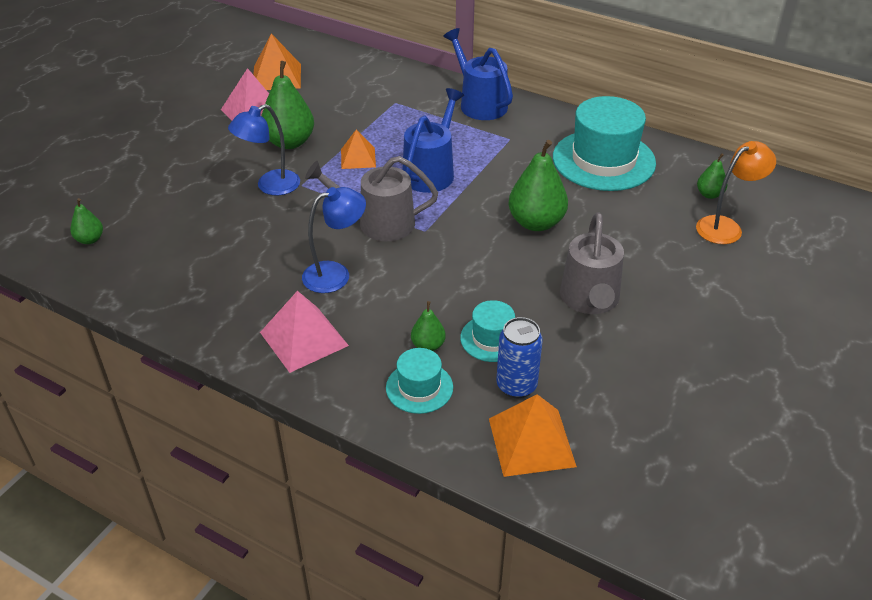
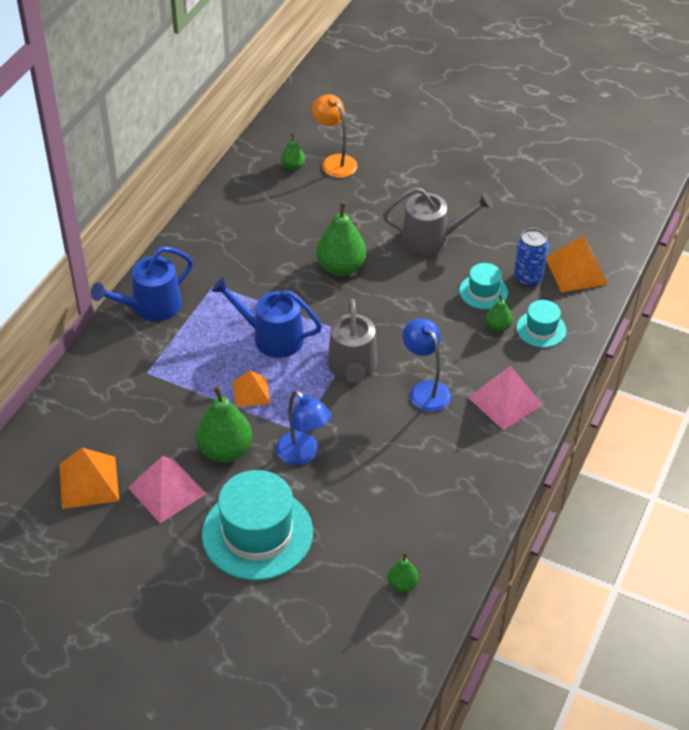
camera: 95 degrees left, 5 degrees up
(603, 160) = (247, 224): turquoise hat -> turquoise hat (257, 533)

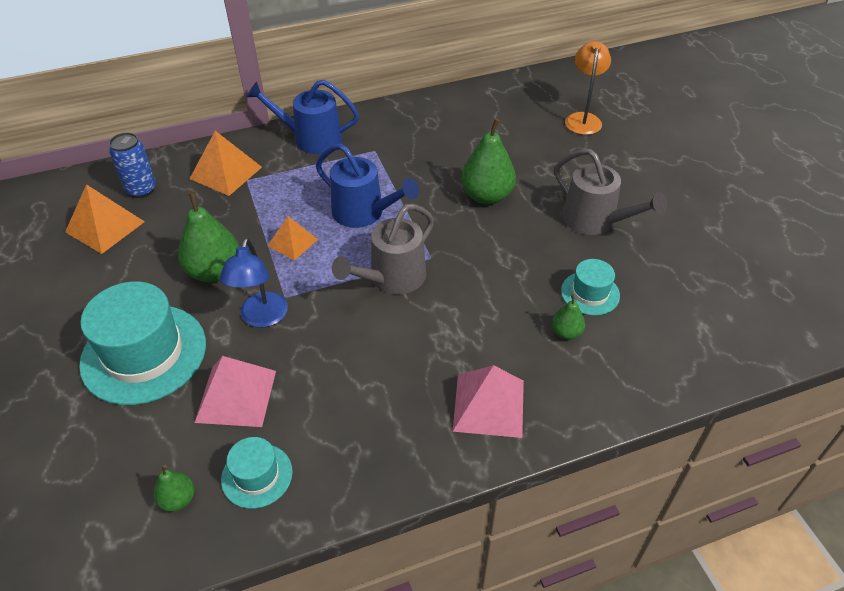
camera: 45 degrees right, 0 degrees up
(167, 490) = (138, 270): pink pyramid -> pink pyramid (236, 396)
(272, 337) = (363, 213): blue watering can -> blue watering can turned 150 degrees clockwise
(293, 166) = (544, 105): green pear -> none
(425, 390) = (428, 340): blue lamp -> none
(528, 278) = (650, 310): blue can -> blue can (141, 190)
(541, 329) = (608, 364): turquoise hat -> turquoise hat (257, 475)
(576, 271) = (712, 335): orange pyramid -> orange pyramid (226, 172)

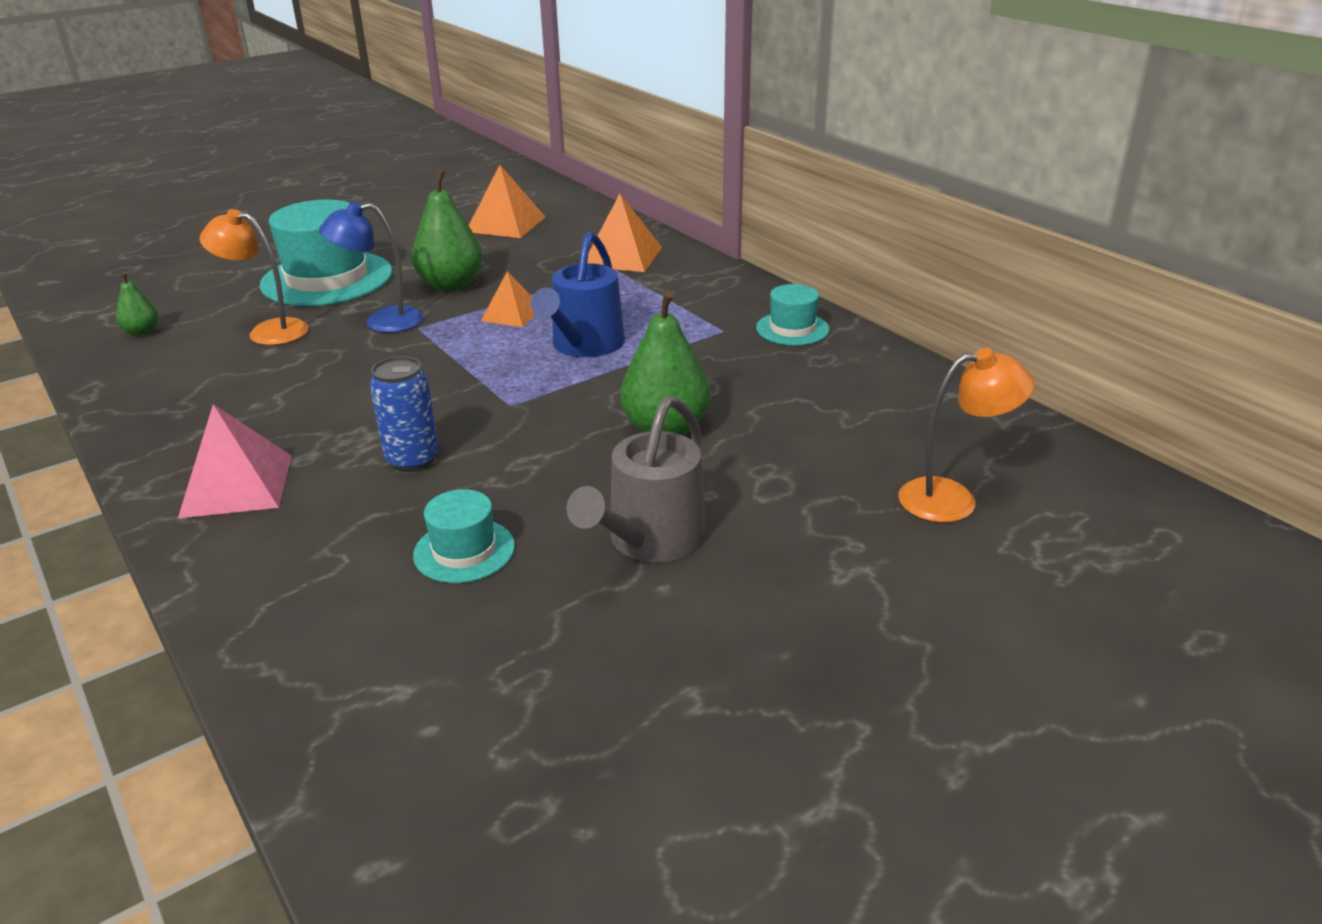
camera: 75 degrees right, 15 degrees down
(141, 190) = (571, 226): blue can -> blue can (412, 460)
(236, 396) = (268, 331): pink pyramid -> orange lamp
(257, 475) = (160, 361): turquoise hat -> turquoise hat (792, 329)
(311, 139) = (720, 288): blue watering can -> none
(392, 278) = (462, 384): grey watering can -> none
(566, 332) = (373, 535): green pear -> none

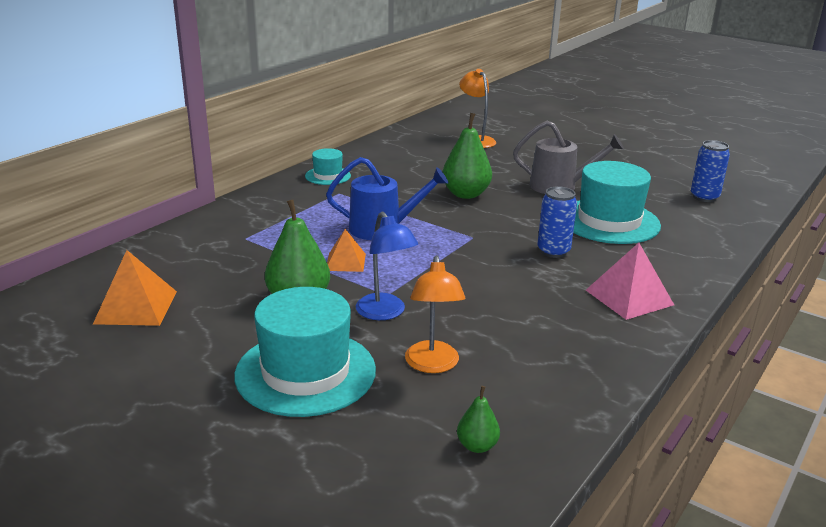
camera: 110 degrees left, 5 degrees down
(464, 551) = (609, 221): turquoise hat -> turquoise hat, size x1.97
(474, 756) = (704, 197): none -> blue can
(622, 256) = (217, 239): orange pyramid -> none

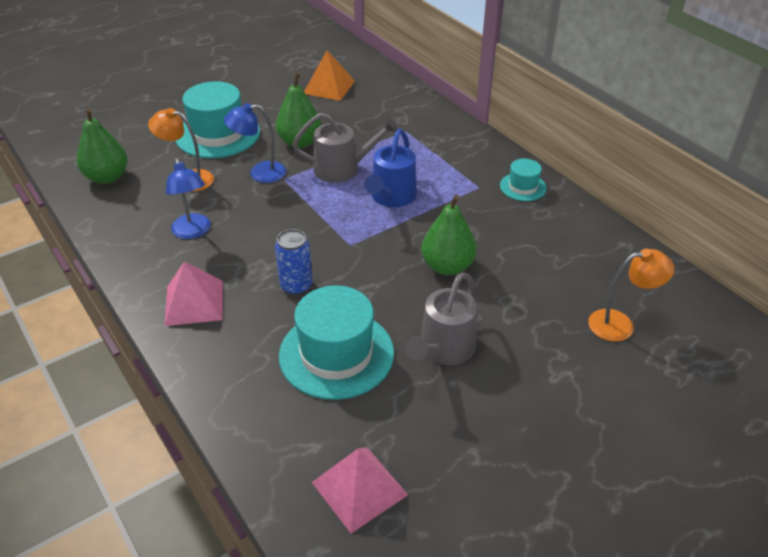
camera: 110 degrees right, 15 degrees up
(345, 262) = (342, 169): orange pyramid -> grey watering can
(477, 446) = (107, 177): green pear -> green pear, size x1.94
(530, 329) = (193, 232): none -> blue lamp
(704, 197) = (359, 488): blue can -> pink pyramid

